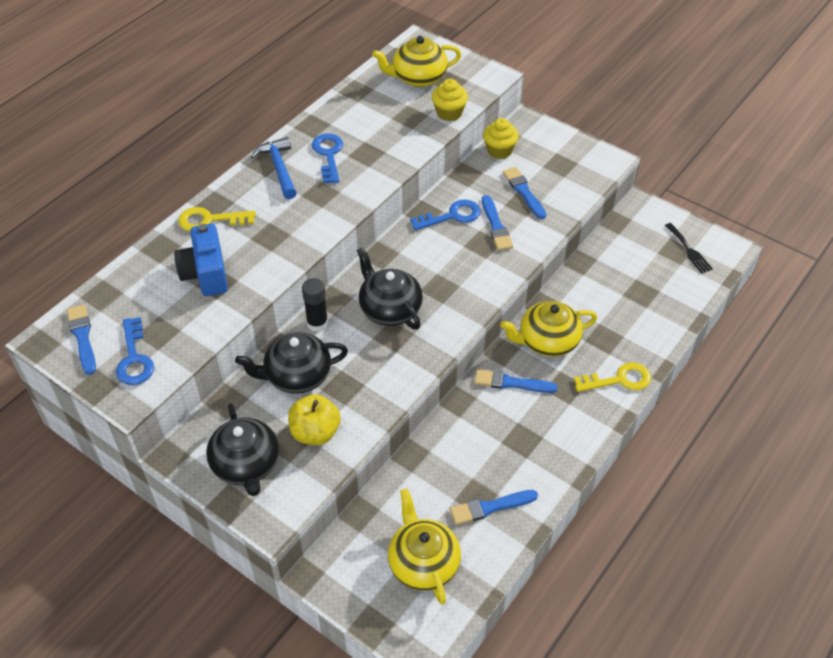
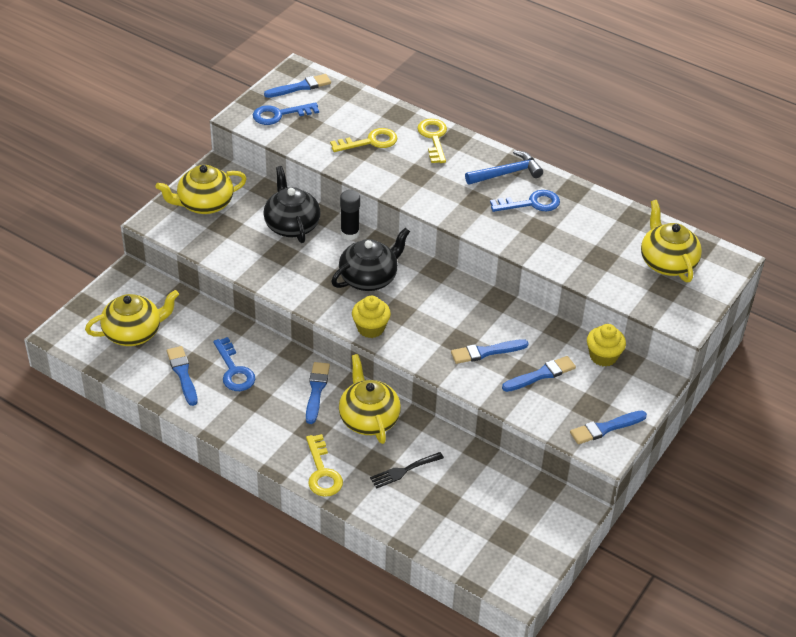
camera: 85 degrees right, 5 degrees down
(206, 274) = (370, 142): blue camera -> yellow key
(246, 465) = (204, 204): black teapot -> yellow teapot
(315, 432) = (234, 239): yellow apple -> none
(449, 113) = (613, 286): yellow cupcake -> yellow cupcake (370, 328)
(452, 216) = (496, 319): blue key -> blue key (234, 370)
(584, 158) = (605, 428): none -> blue brush
(689, 250) = (510, 550): black fork -> black fork (403, 471)

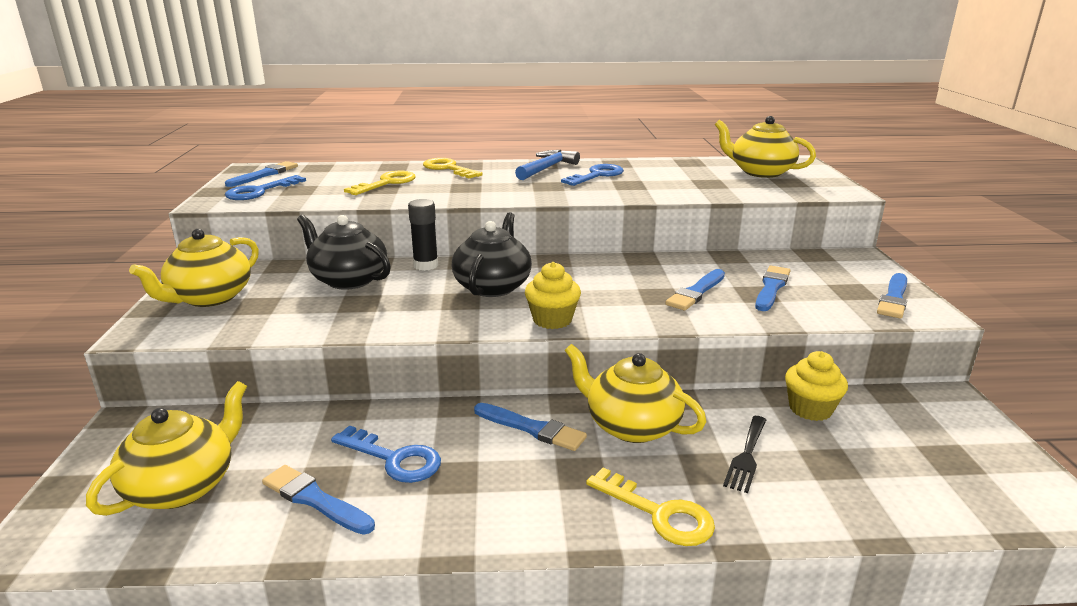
camera: 35 degrees left, 20 degrees down
(316, 390) = (532, 428): blue brush -> blue brush turned 150 degrees clockwise
(603, 356) = (793, 258): yellow cupcake -> yellow cupcake (810, 409)

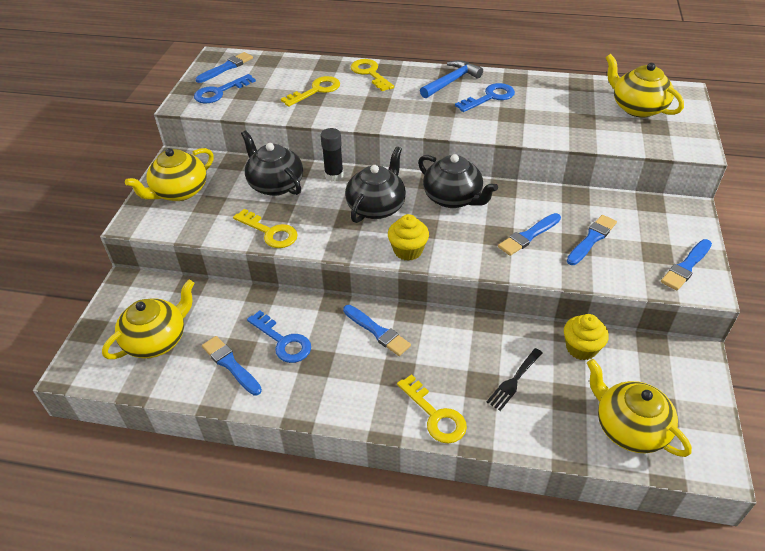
camera: 15 degrees right, 20 degrees up
(353, 322) = (270, 232): none -> yellow key
(586, 271) = (453, 198): none -> black teapot
(631, 426) = (445, 341): yellow teapot -> yellow teapot (629, 427)

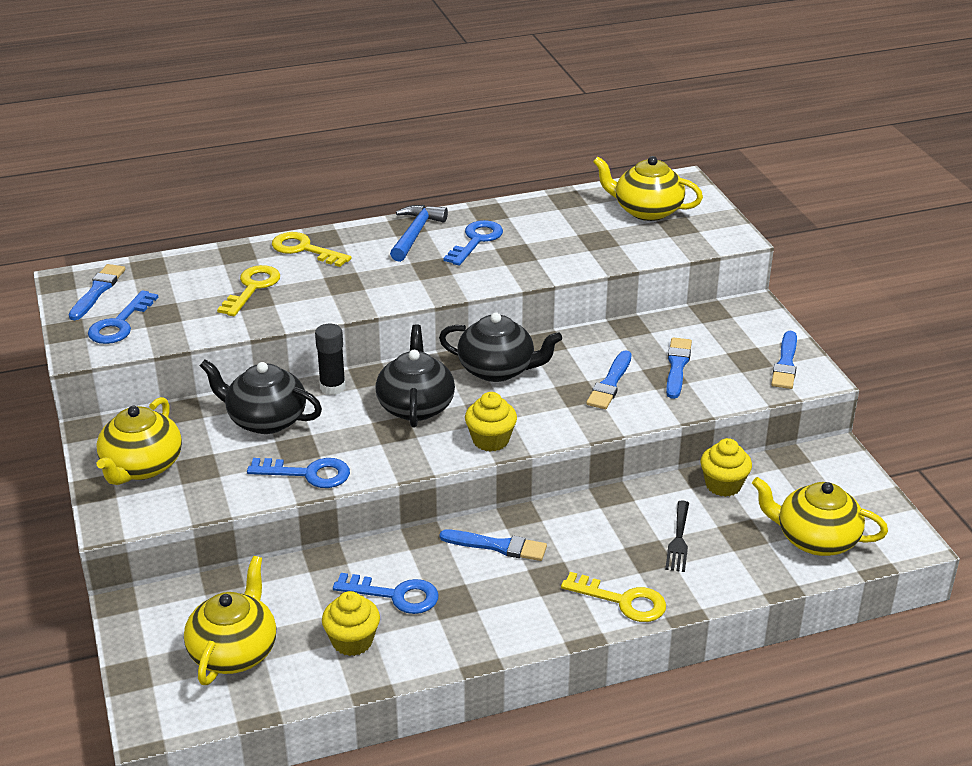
camera: 30 degrees left, 10 degrees down
(230, 364) = (352, 641): blue brush -> yellow cupcake
(270, 232) = (308, 474): yellow key -> blue key

